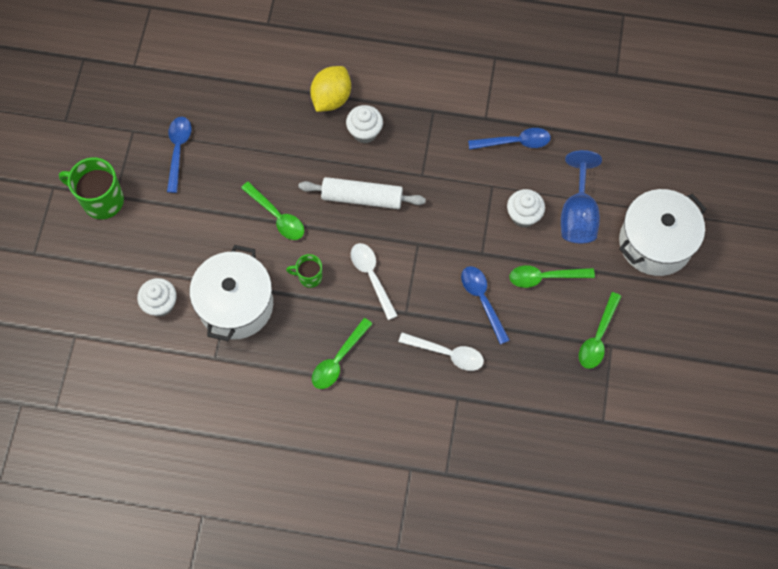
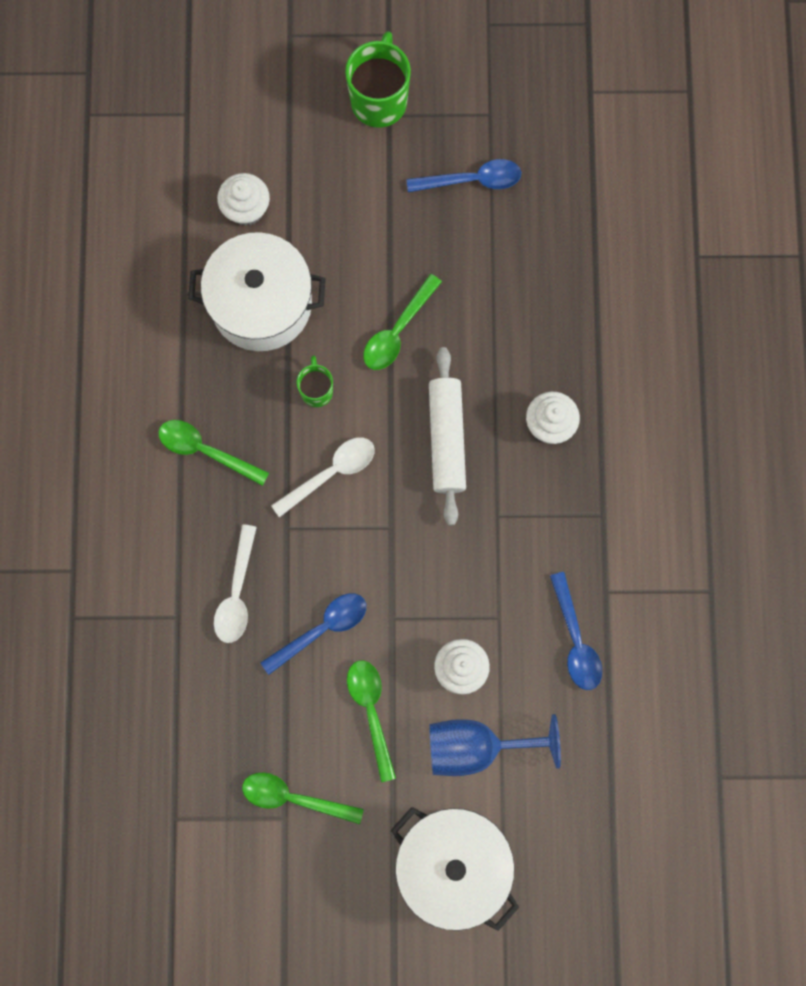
camera: 80 degrees right, 10 degrees up
(331, 98) = (594, 368): yellow lemon -> none

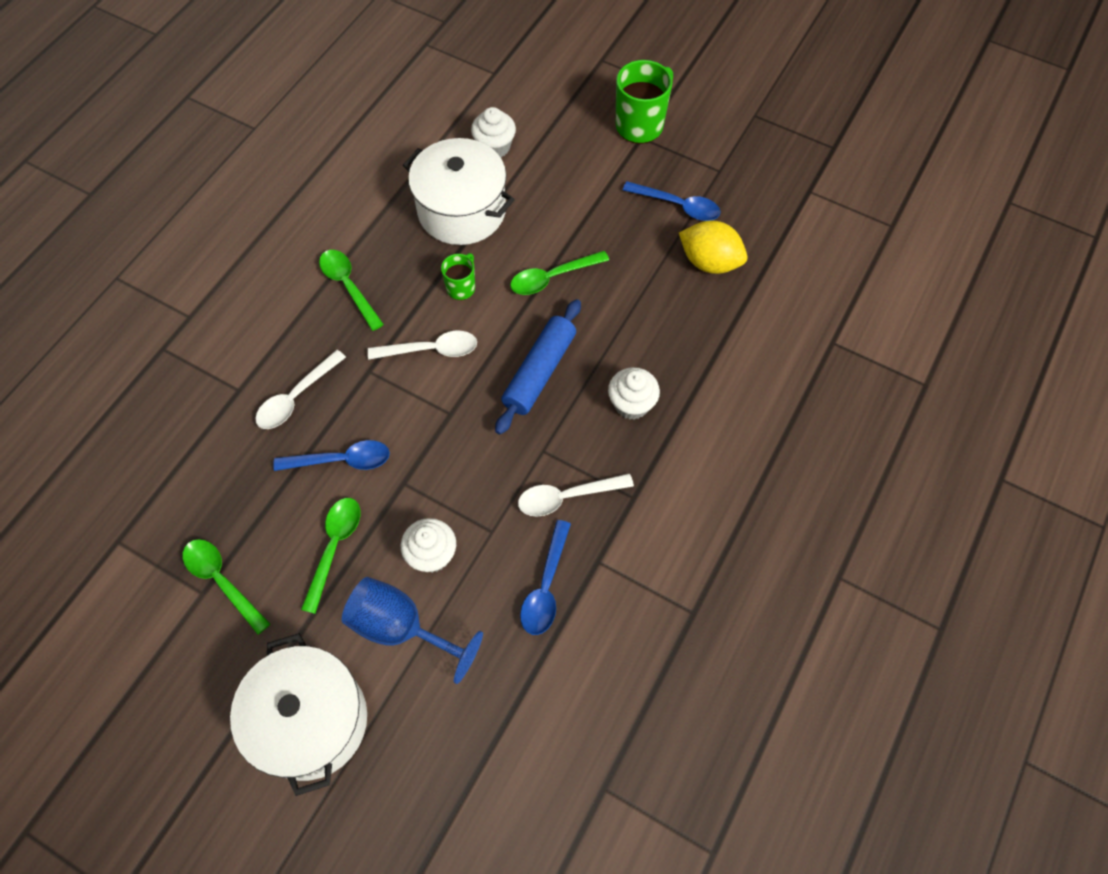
camera: 30 degrees right, 15 degrees down
(446, 439) = (539, 372): white rolling pin -> blue rolling pin
(538, 229) = (709, 262): none -> yellow lemon
(545, 548) = (567, 497): none -> white spoon

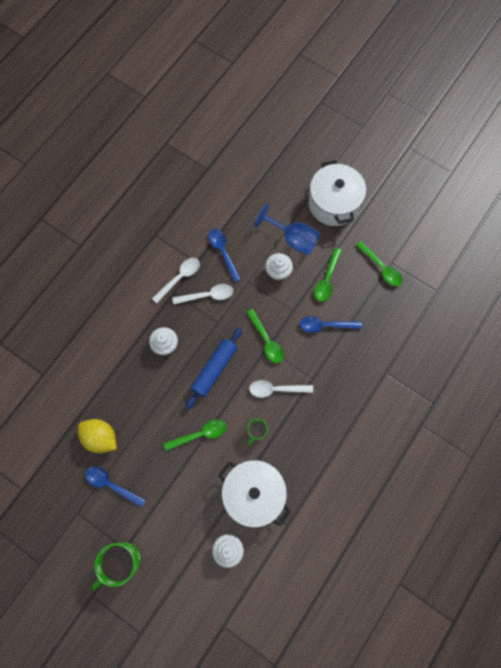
camera: 175 degrees left, 10 degrees up
(296, 397) = (352, 365): white spoon -> white spoon (179, 278)
(348, 286) = (326, 439): green spoon -> green spoon (267, 340)
(546, 586) = (223, 252): blue spoon -> blue spoon turned 45 degrees counterclockwise

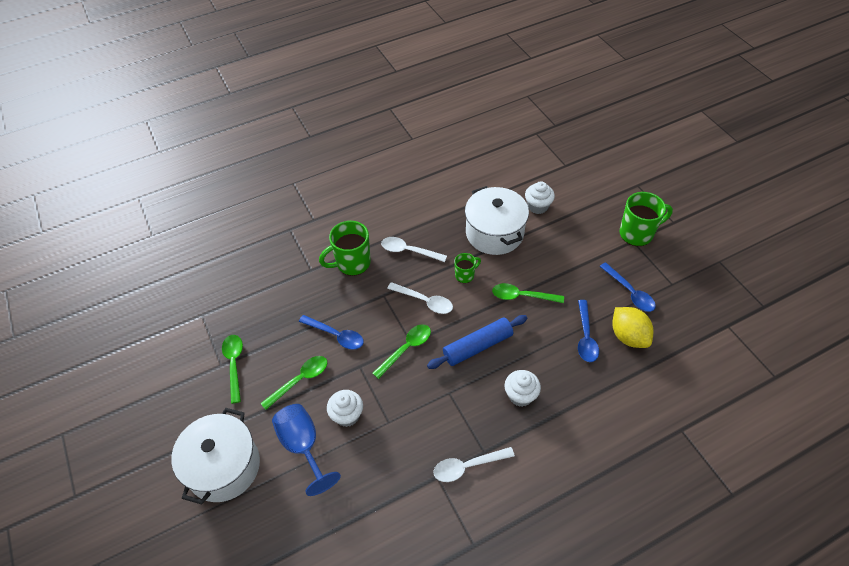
camera: 150 degrees left, 20 degrees down
(207, 295) = (444, 428): white spoon -> white spoon (409, 251)
(223, 252) = (397, 473): blue spoon -> blue spoon (585, 337)
(267, 340) = (406, 349): green spoon -> green spoon turned 45 degrees clockwise
(357, 396) = (352, 263): none -> green mug

